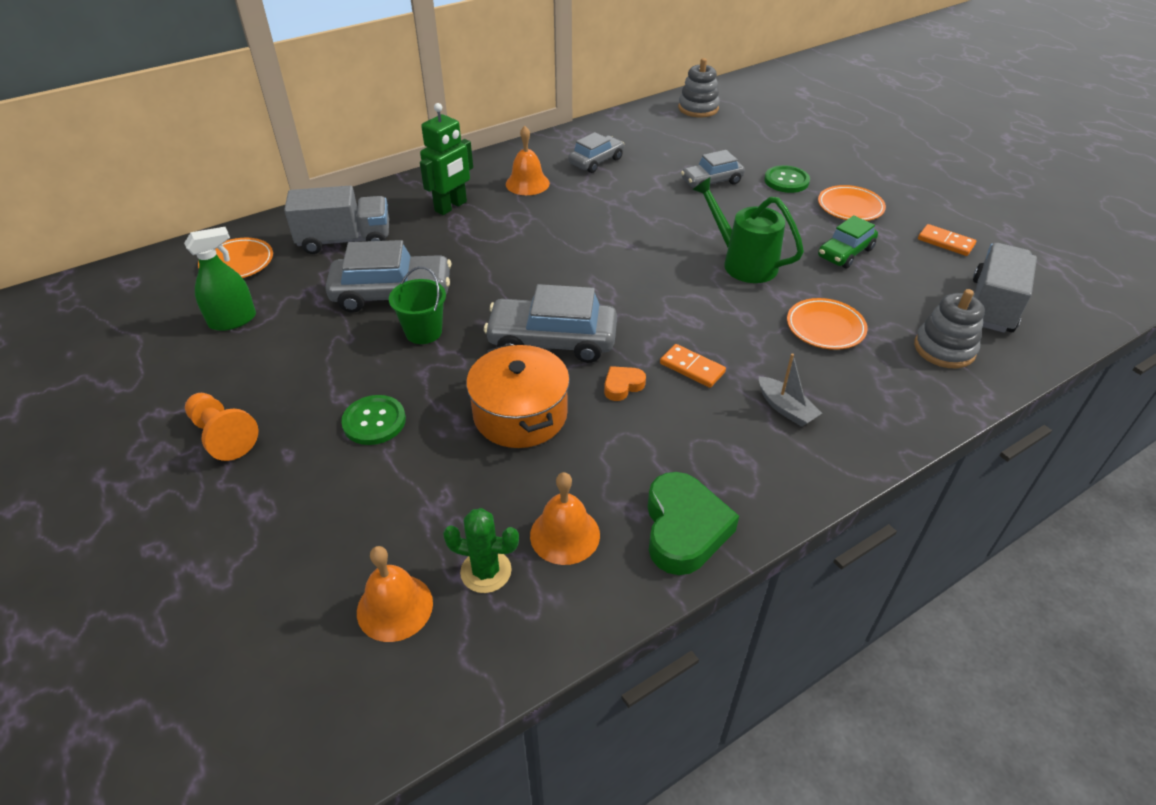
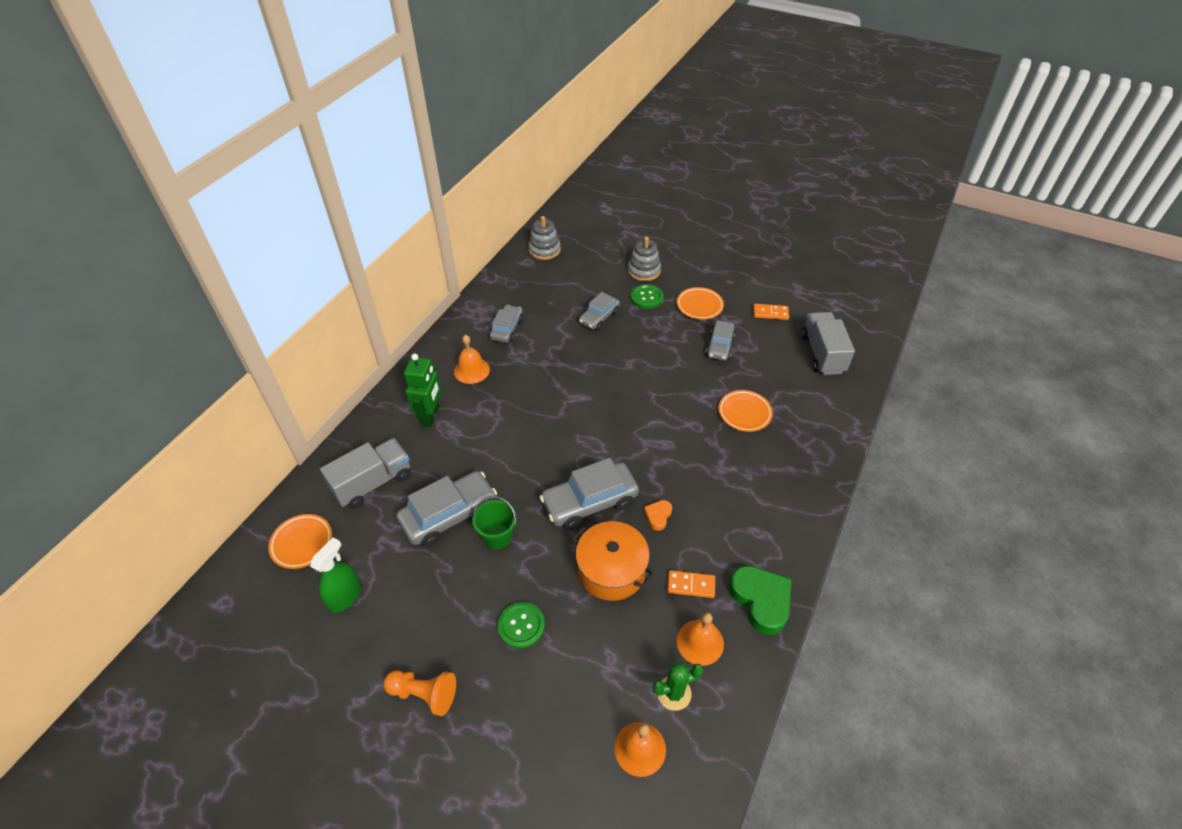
camera: 30 degrees left, 5 degrees up
(692, 368) = (689, 481): orange domino -> orange domino (691, 585)
(742, 262) = (664, 381): green watering can -> none
(786, 408) = (760, 486): grey boat -> none
(845, 253) = (719, 346): green car -> grey car
(944, 349) = (816, 399): grey stacking toy -> grey stacking toy (644, 270)

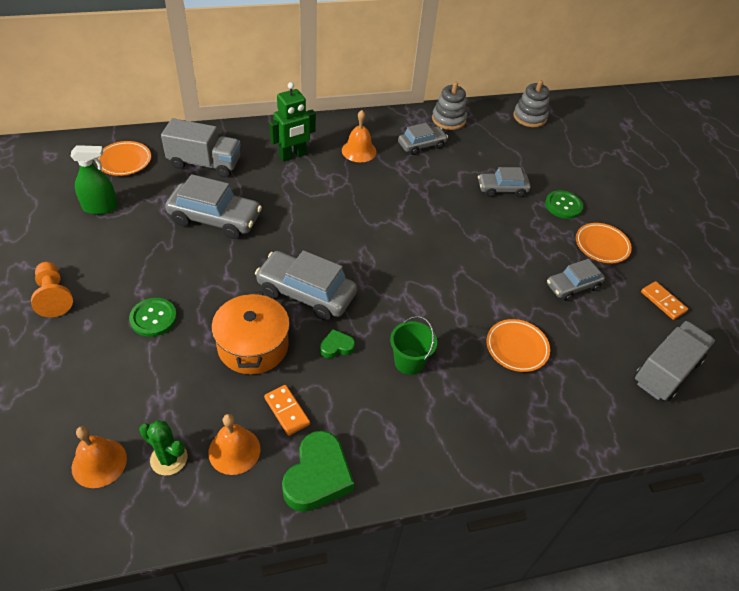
camera: 45 degrees right, 0 degrees up
(497, 537) = (221, 257): green bucket -> green bucket (409, 362)
(644, 270) = (591, 186): grey stacking toy -> grey stacking toy (448, 119)
(658, 516) = (336, 347): orange heart -> green heart

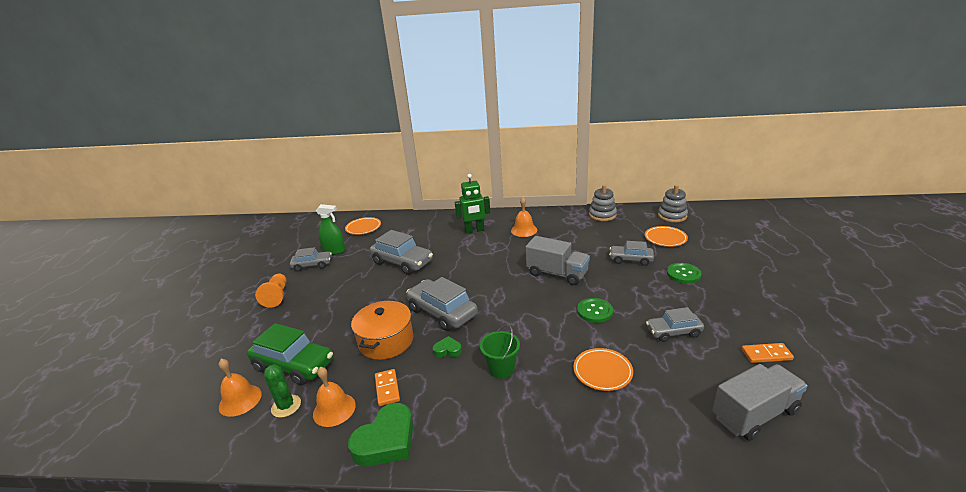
camera: 25 degrees right, 20 degrees down
(145, 400) = (294, 365): none -> green car
(153, 318) = (329, 315): green button -> green button (594, 311)
(204, 163) = (412, 232): grey truck -> grey truck (557, 274)
(421, 145) = (574, 229): grey car -> grey car (312, 265)
(601, 245) = (712, 305): orange plate -> orange plate (665, 238)
(663, 301) = (766, 354): orange domino -> orange domino turned 75 degrees counterclockwise

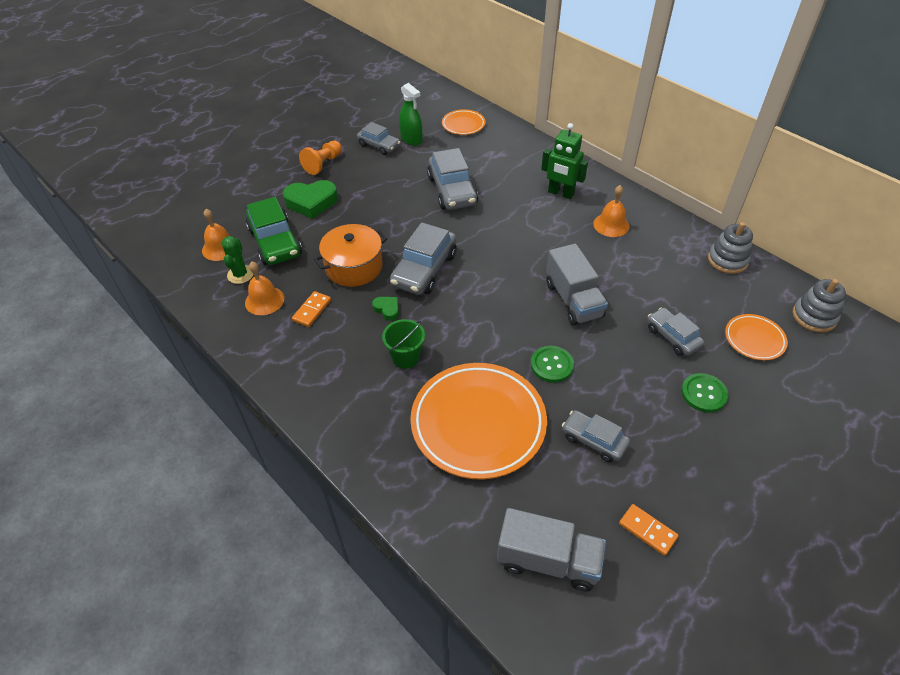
camera: 40 degrees right, 20 degrees up
(386, 441) = (270, 351): green heart -> green heart (311, 202)
(442, 312) = (424, 269): grey car -> grey car turned 150 degrees counterclockwise
(602, 372) = (478, 423): orange plate -> orange plate, size x2.08

